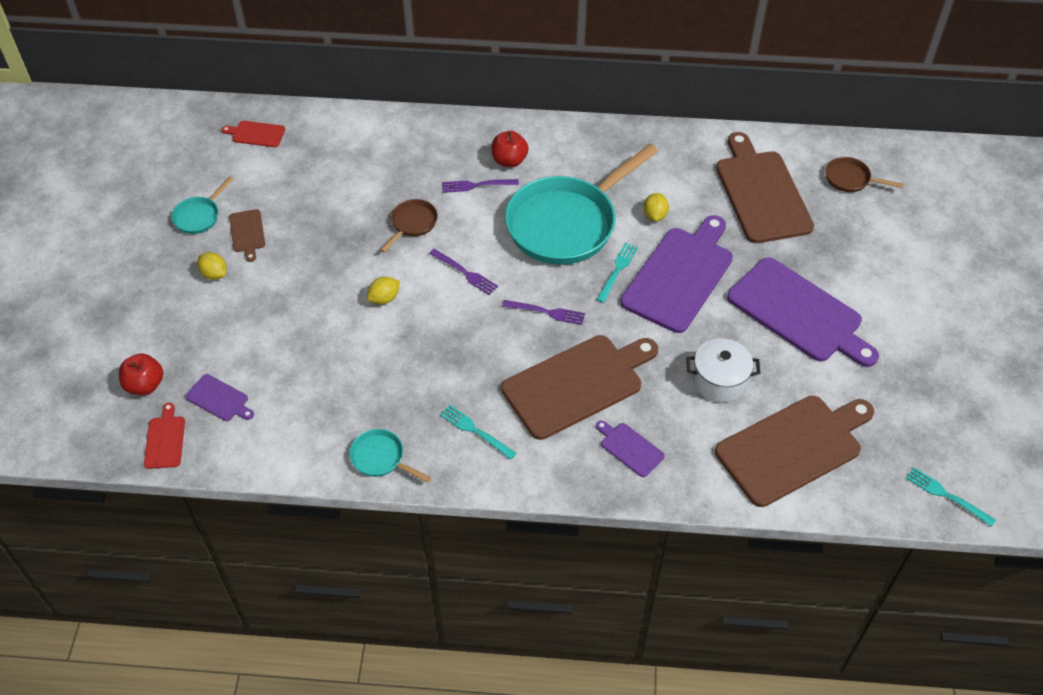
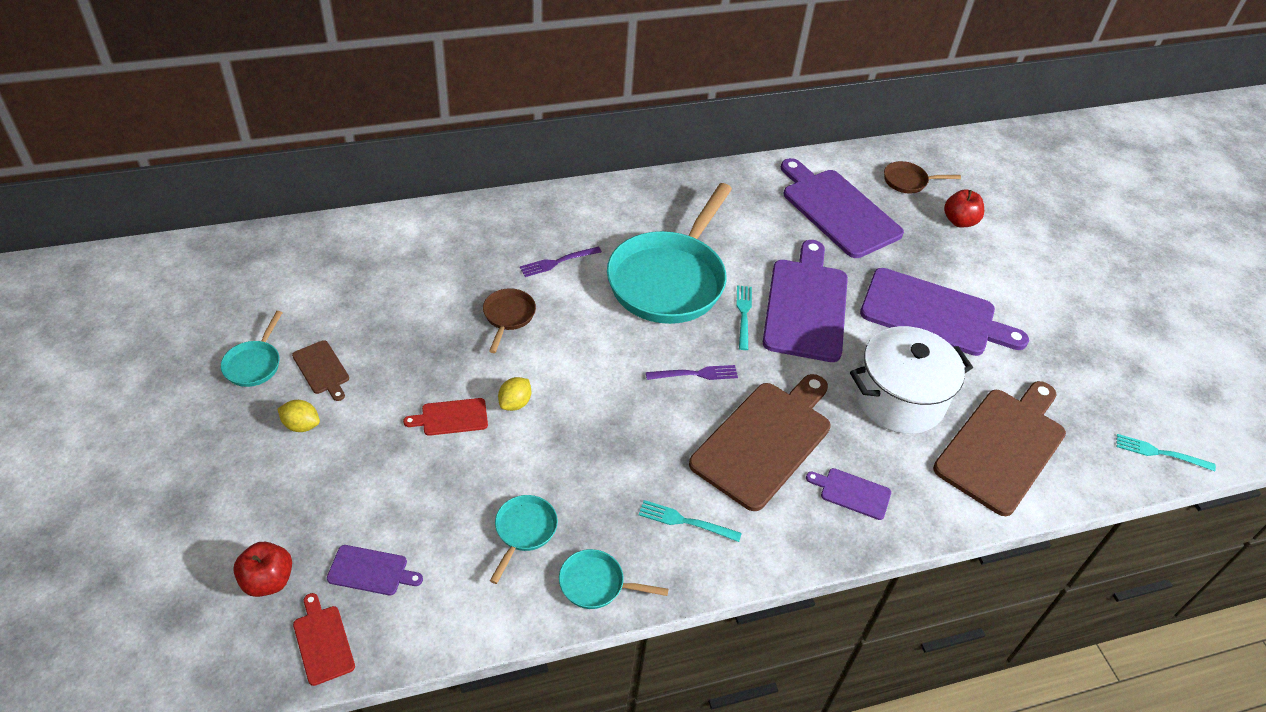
camera: 25 degrees left, 5 degrees down
(256, 134) = (285, 259): red cutting board -> red cutting board (451, 417)
(344, 402) = (524, 531): none -> turquoise pan
(465, 273) = (590, 354): purple fork -> none
(509, 161) = (579, 230): red apple -> red apple (959, 221)
(655, 215) = (751, 252): yellow lemon -> none
(719, 381) = (899, 399): white pot -> white pot, size x1.57
(761, 193) = (838, 210): brown cutting board -> purple cutting board

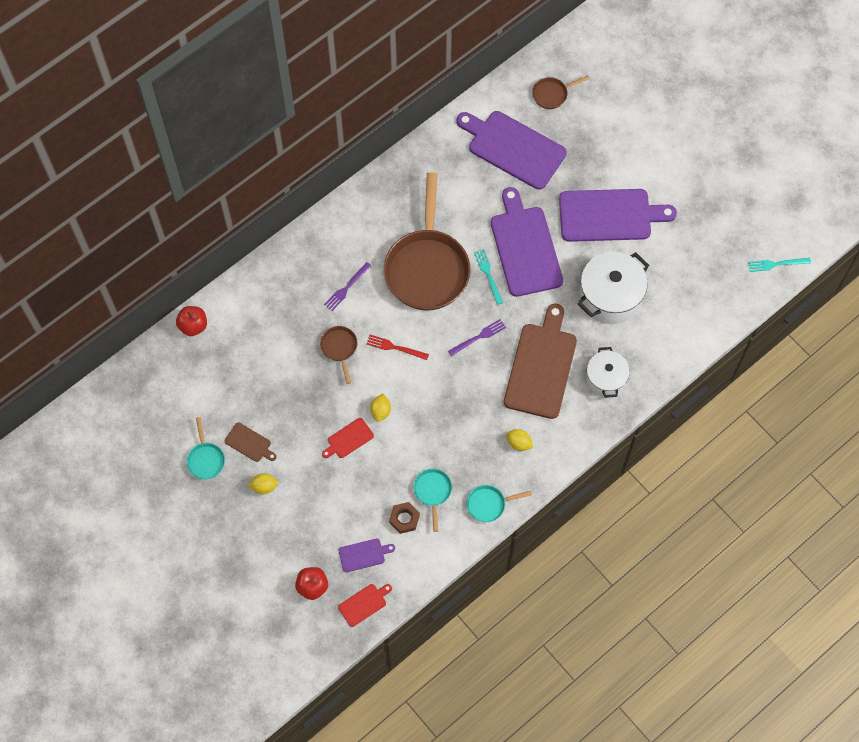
camera: 20 degrees left, 20 degrees up
(323, 641) = (364, 604): red cutting board -> red cutting board turned 105 degrees clockwise
(461, 549) = (404, 519): none -> brown nut
(578, 342) = (394, 347): none -> red fork
(669, 280) = (427, 268): turquoise pan -> brown pan
(684, 521) = (519, 443): turquoise fork -> yellow lemon
(852, 493) = (605, 379): purple cutting board -> white pot
(959, 221) = (600, 119): red apple -> red apple (193, 326)
(1003, 447) = (683, 304): brown cutting board -> none

